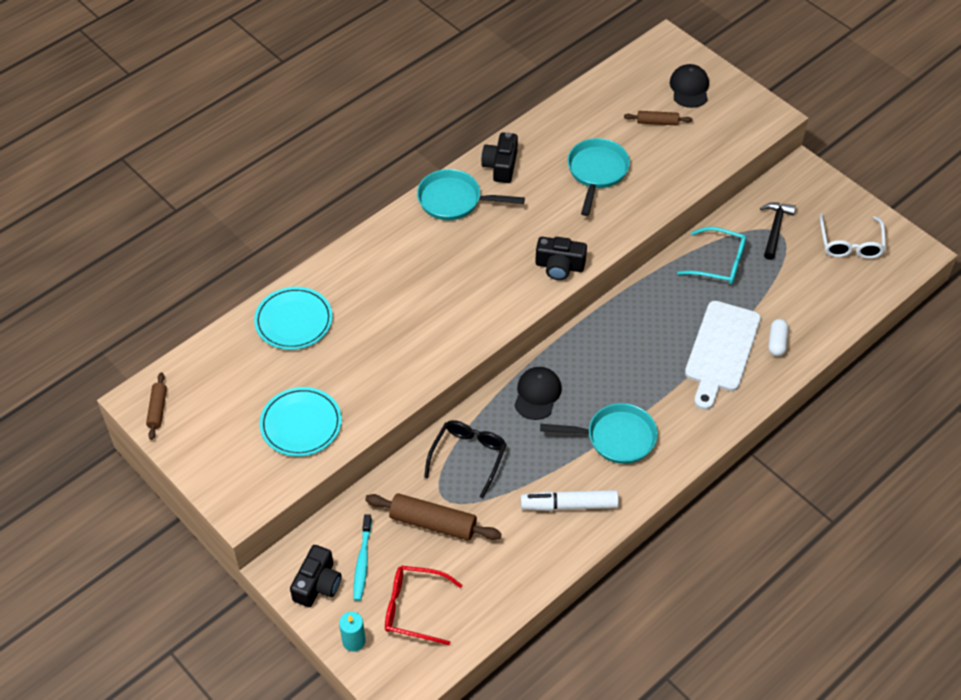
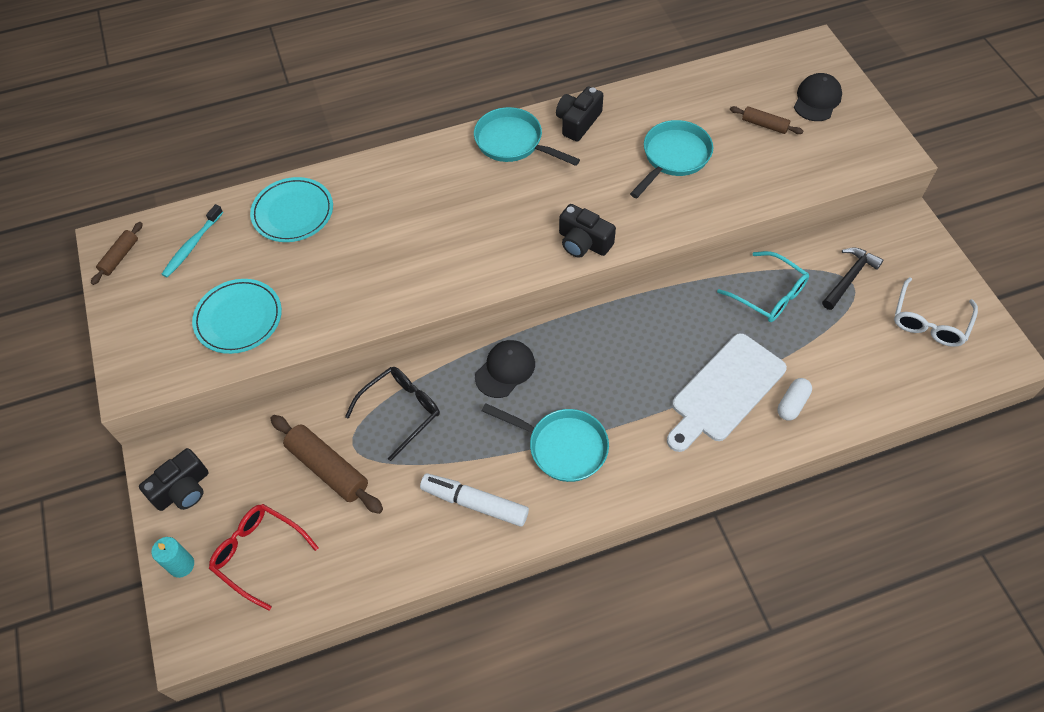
camera: 25 degrees right, 5 degrees up
(362, 561) = (238, 482): turquoise toothbrush -> turquoise toothbrush (192, 245)

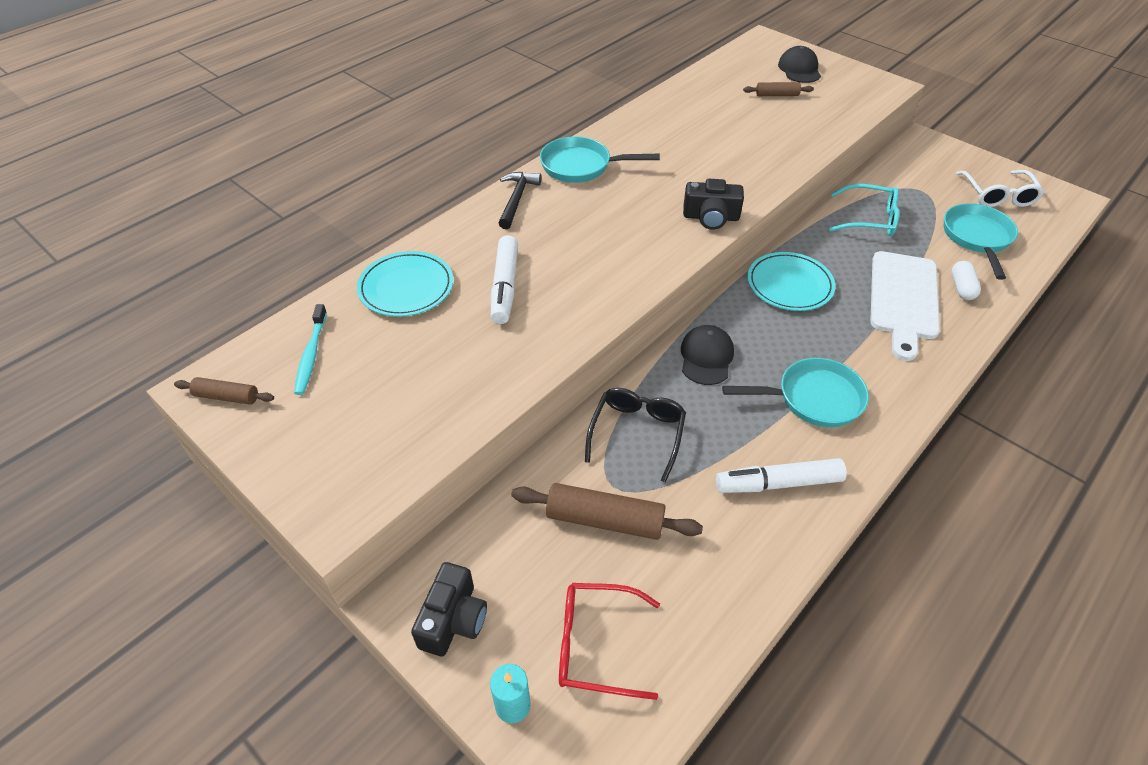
camera: 30 degrees left, 10 degrees down
(120, 257) = (227, 396): brown rolling pin -> brown rolling pin turned 75 degrees counterclockwise
(238, 318) = (419, 401): turquoise plate -> turquoise plate (789, 284)
(365, 243) = (505, 286): none -> white marker
(578, 122) = (625, 136): black camera -> none
(673, 157) = (727, 136): turquoise pan -> turquoise pan (977, 238)
(849, 277) = (915, 187): black hammer -> black hammer (517, 199)

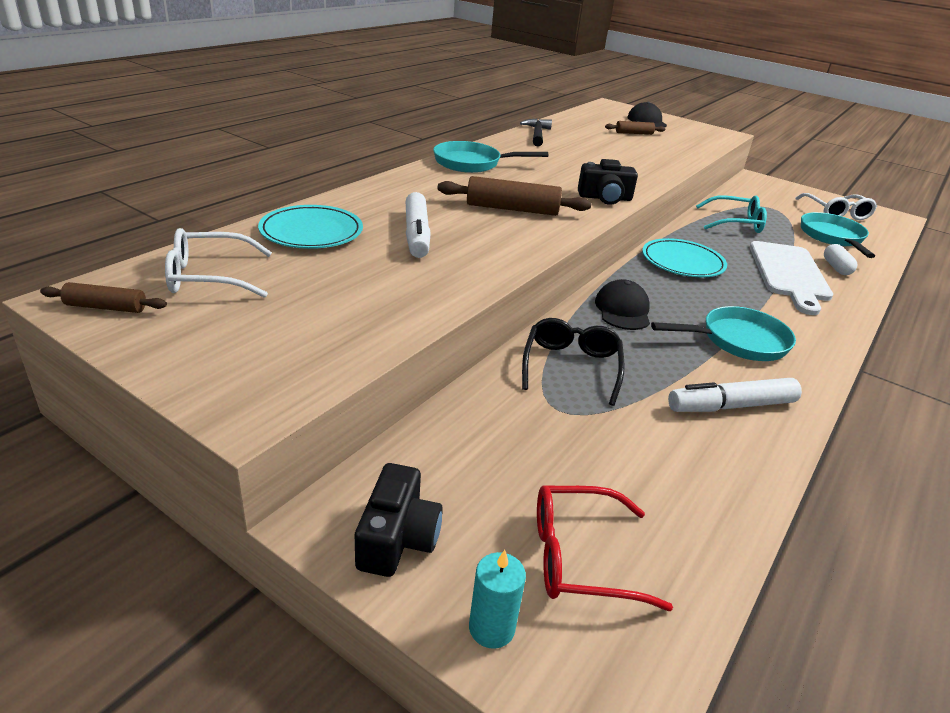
camera: 10 degrees left, 15 degrees down
(311, 355) = (209, 277): turquoise toothbrush -> white glasses
(517, 199) = (415, 180): black hammer -> black hammer (537, 134)
(605, 520) = (557, 438): brown rolling pin -> brown rolling pin (512, 209)

